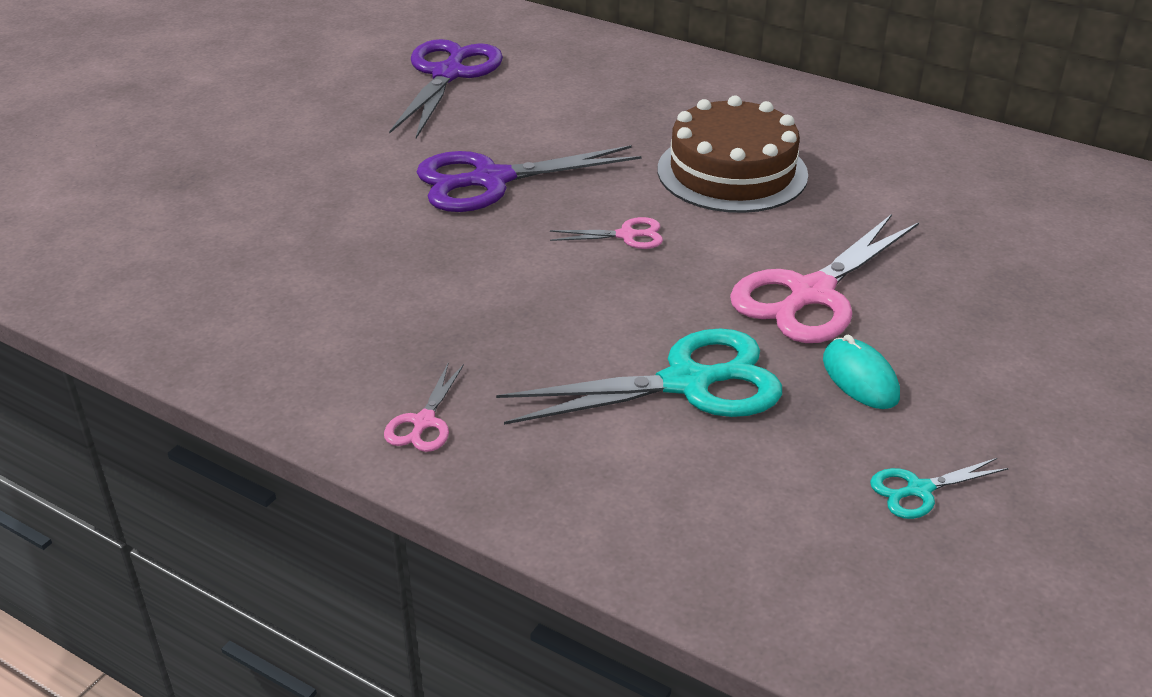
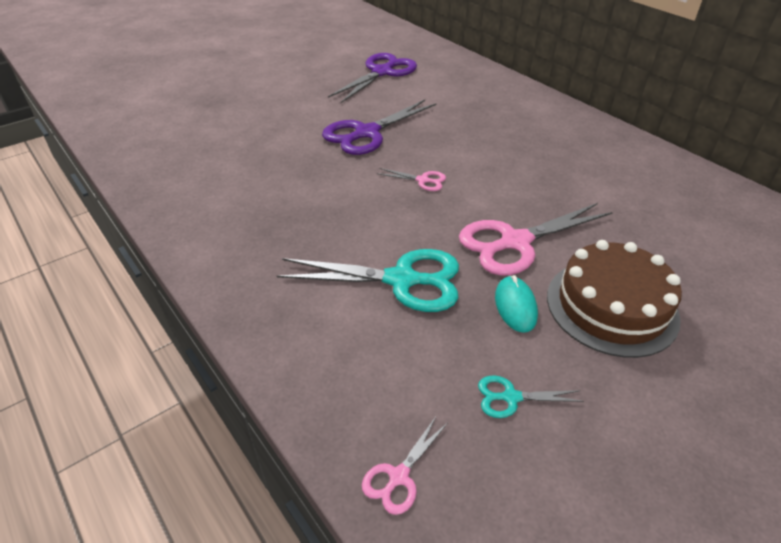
camera: 20 degrees right, 5 degrees up
(423, 422) = (235, 263): pink scissors -> pink scissors (398, 476)
(491, 180) = (366, 133): purple scissors -> purple scissors turned 45 degrees counterclockwise
(732, 172) = (510, 156): brown cake -> brown cake (611, 306)

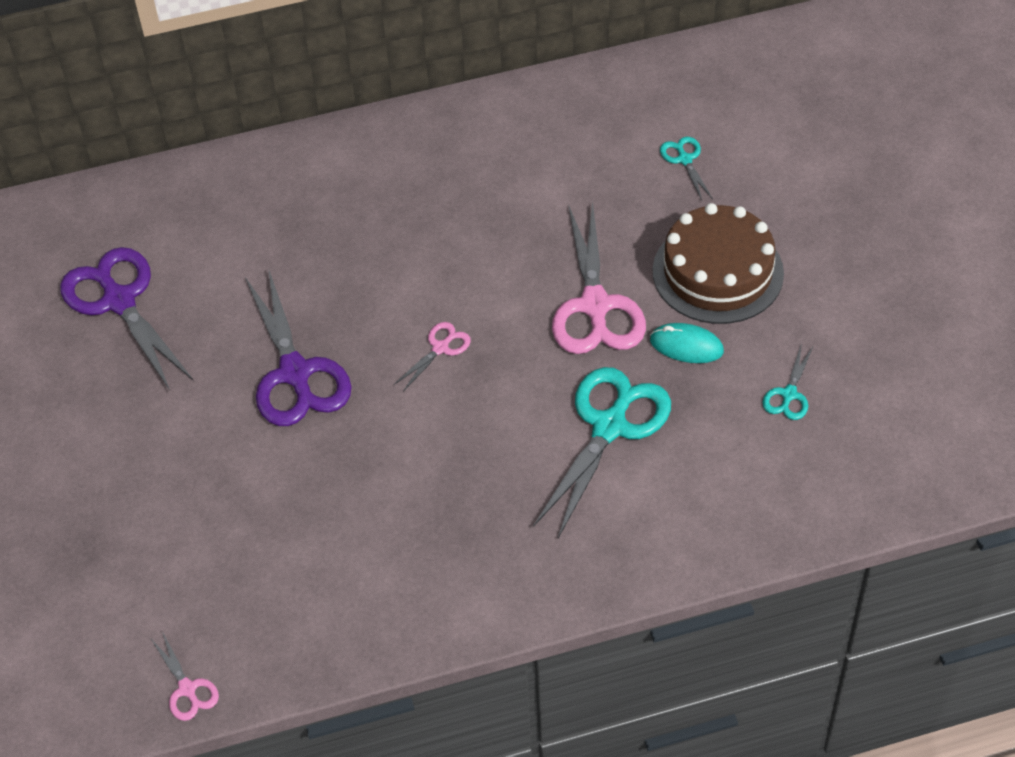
camera: 65 degrees left, 10 degrees up
(398, 476) = (835, 500): pink scissors -> pink scissors (187, 689)
(710, 255) = (685, 159): none -> turquoise scissors

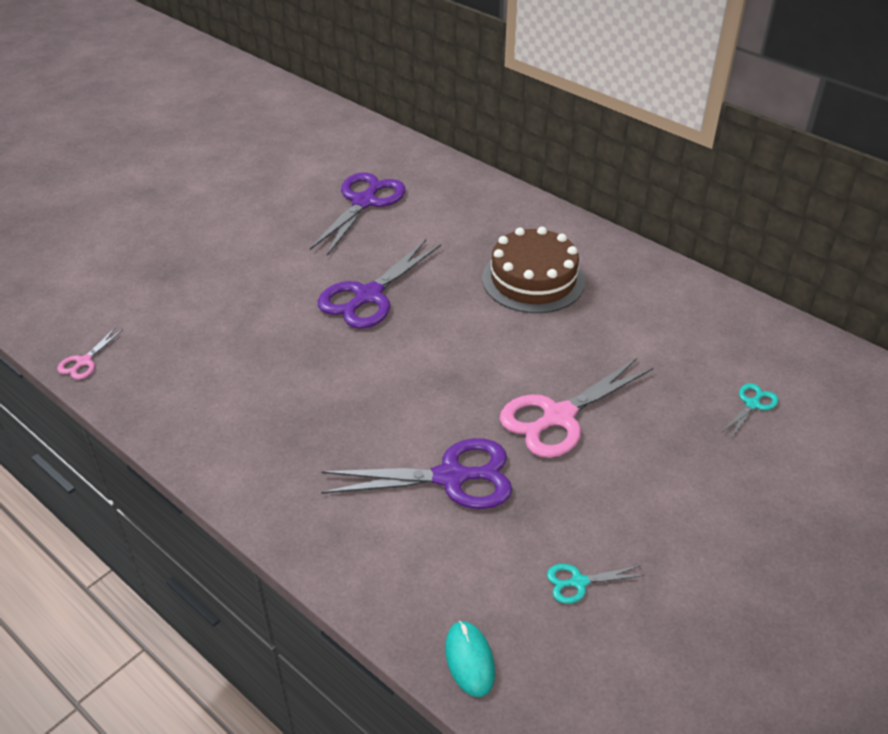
camera: 55 degrees right, 10 degrees down
(440, 348) = (447, 353): pink scissors -> none
(610, 426) = (451, 477): turquoise scissors -> purple scissors
(686, 346) = (569, 489): turquoise mouse -> turquoise mouse (469, 660)
(717, 272) = (661, 475): brown cake -> brown cake (533, 280)

